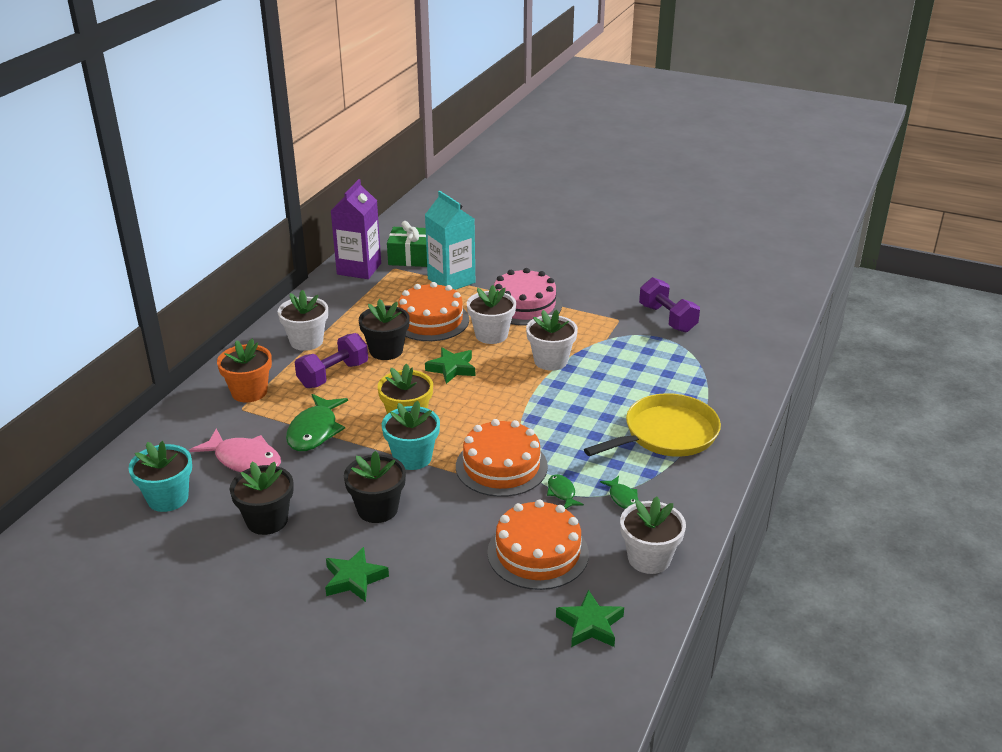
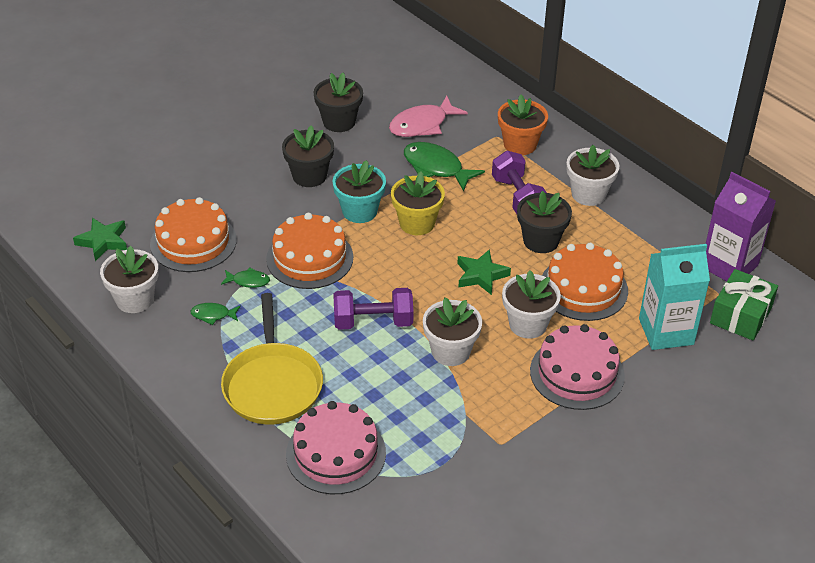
camera: 115 degrees right, 10 degrees up
(168, 498) = (400, 83): turquoise flower pot -> none
(354, 579) = (244, 147): green star -> none
(667, 318) = (478, 491): purple dumbbell -> purple dumbbell (373, 322)
(698, 382) = (336, 453): none -> pink cake

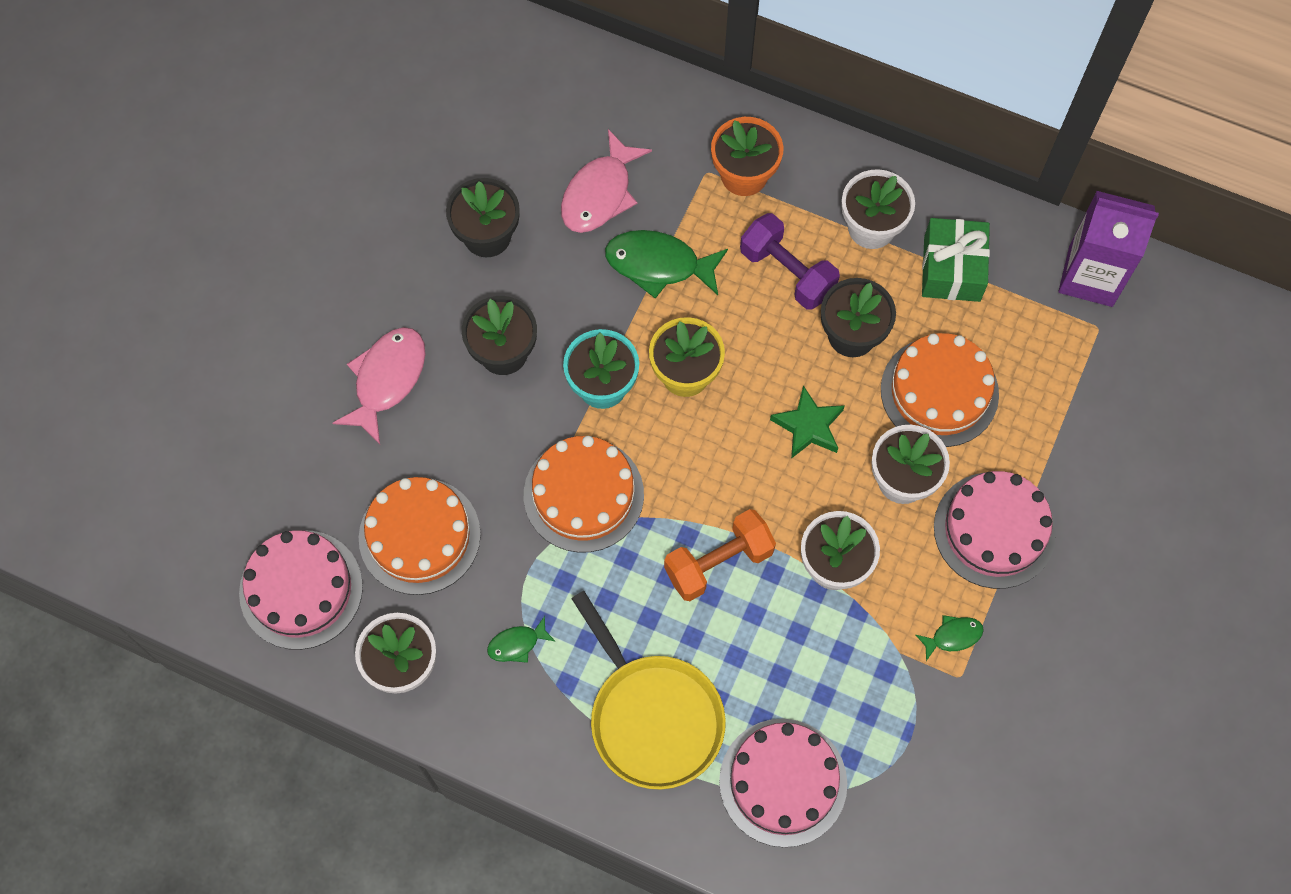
camera: 25 degrees left, 25 degrees up
(103, 241) = (301, 589): green star -> pink cake
(230, 165) = (387, 380): none -> pink fish
(248, 281) = (528, 568): green fish -> green fish (952, 636)
(373, 322) = (718, 562): purple dumbbell -> orange dumbbell
(666, 331) = (1064, 417): turquoise carton -> none
(740, 315) = (1137, 351): green gift -> green gift (952, 269)

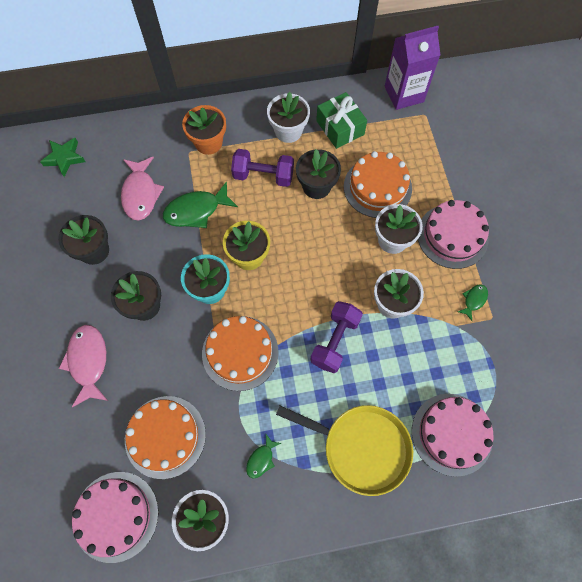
camera: 35 degrees left, 0 degrees up
(718, 562) = (335, 341): orange dumbbell -> purple dumbbell
(808, 426) = (328, 243): green star -> green star (64, 158)

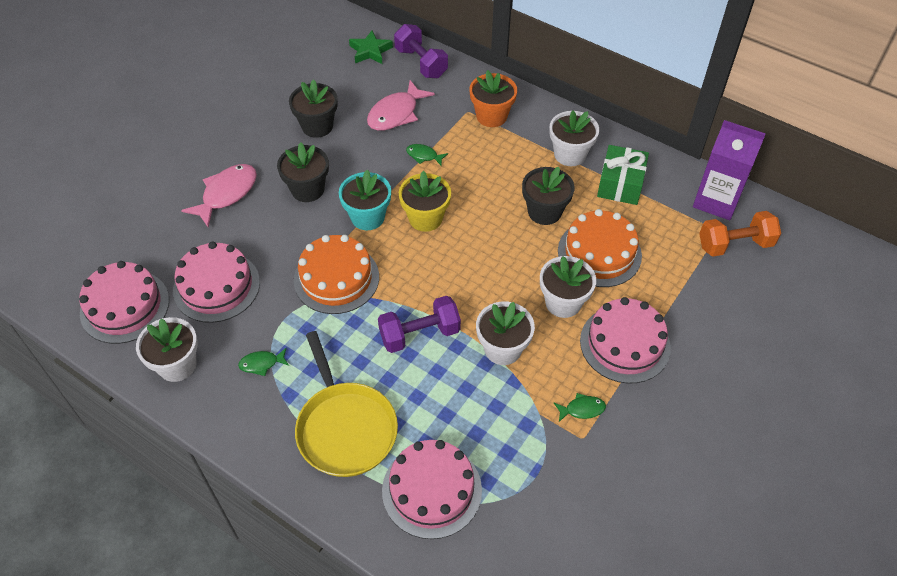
camera: 45 degrees right, 15 degrees down
(165, 436) = (216, 286): orange cake -> pink cake
(196, 210) = (424, 156): green fish -> green fish, size x0.51
(263, 176) = (508, 171): purple dumbbell -> purple dumbbell (421, 63)
(442, 116) = (735, 244): none -> orange dumbbell

